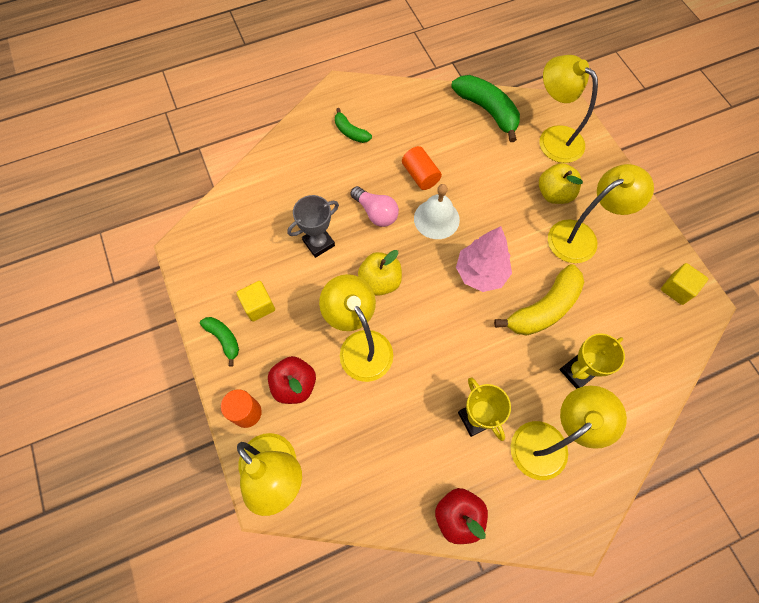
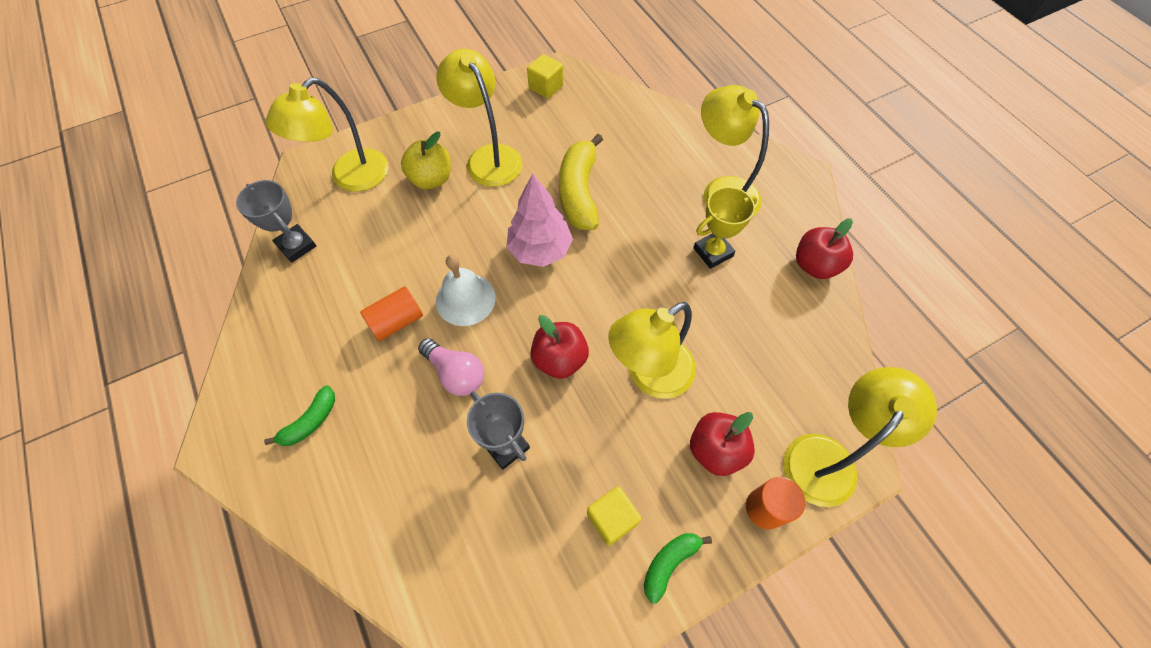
camera: 95 degrees left, 5 degrees down
(376, 213) = (456, 373): pink light bulb -> pink light bulb turned 90 degrees clockwise
(380, 281) = (560, 359): yellow apple -> red apple
(487, 110) = (296, 246): green banana -> grey trophy
(544, 309) = (579, 192): yellow banana -> yellow banana turned 135 degrees counterclockwise
(577, 372) = (645, 166): yellow trophy -> none

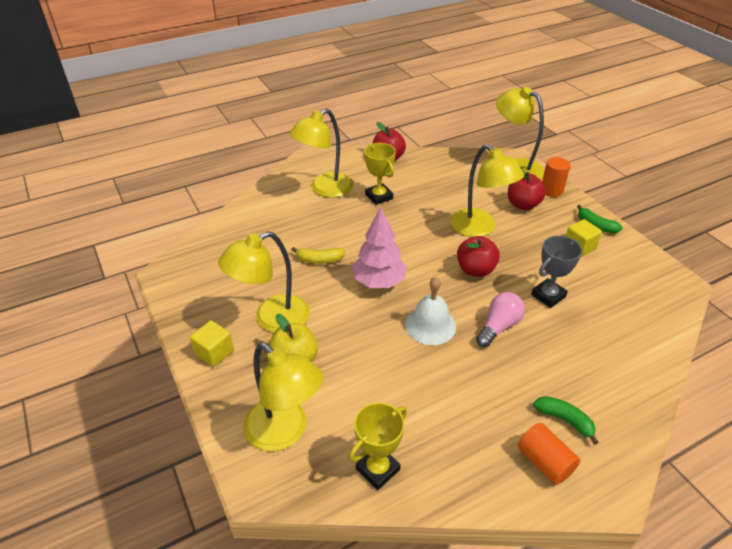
camera: 90 degrees left, 20 degrees down
(296, 246) = (377, 469): grey trophy -> yellow trophy
(397, 321) = (457, 370): orange cylinder -> orange cylinder (544, 462)
(546, 87) = (186, 281): yellow cube -> yellow cube (214, 352)
(579, 192) = (319, 260): yellow banana -> yellow banana, size x0.54

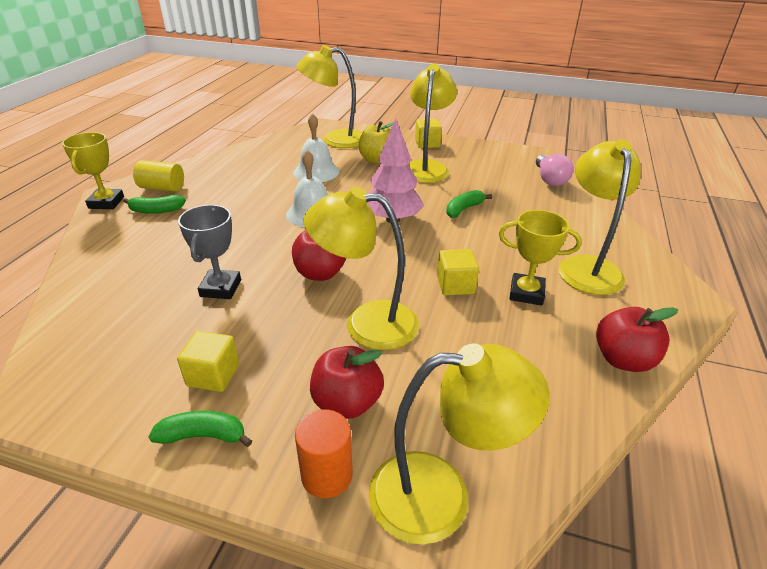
camera: 135 degrees right, 5 degrees down
(319, 260) = (464, 209): yellow banana -> green banana
(370, 381) = (316, 172): none -> white bell
(377, 469) = (267, 149): yellow trophy -> yellow trophy (106, 202)
(407, 219) = (455, 285): none -> yellow cube
(498, 326) = (252, 239): pink light bulb -> pink light bulb (549, 179)
(544, 462) = (162, 188): orange cylinder -> yellow cylinder

